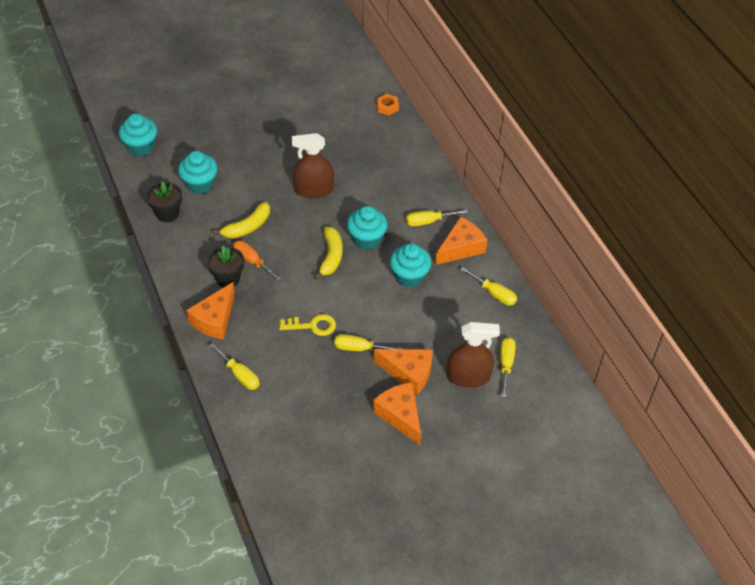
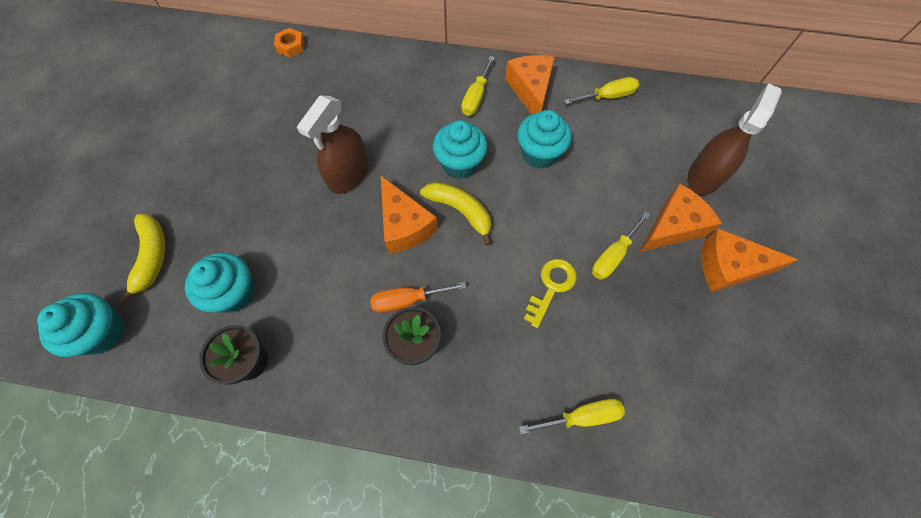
camera: 55 degrees left, 15 degrees up
(214, 319) = (472, 399): orange cheese -> orange cheese (404, 225)
(247, 227) = (349, 275): yellow banana -> yellow banana (152, 256)
(506, 364) = (704, 136): yellow screwdriver -> none

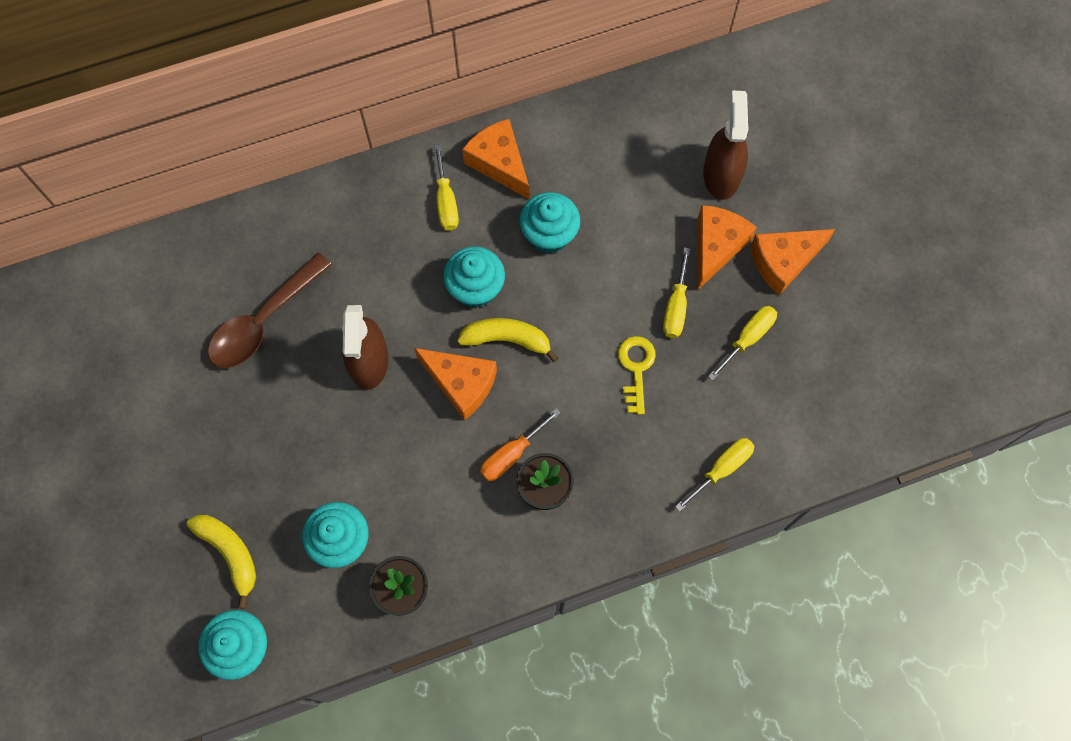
camera: 30 degrees left, 5 degrees up
(291, 46) = (193, 243): orange nut -> none
(297, 113) = (263, 321): none -> brown spoon
(608, 97) = (583, 130): yellow screwdriver -> yellow screwdriver (747, 338)

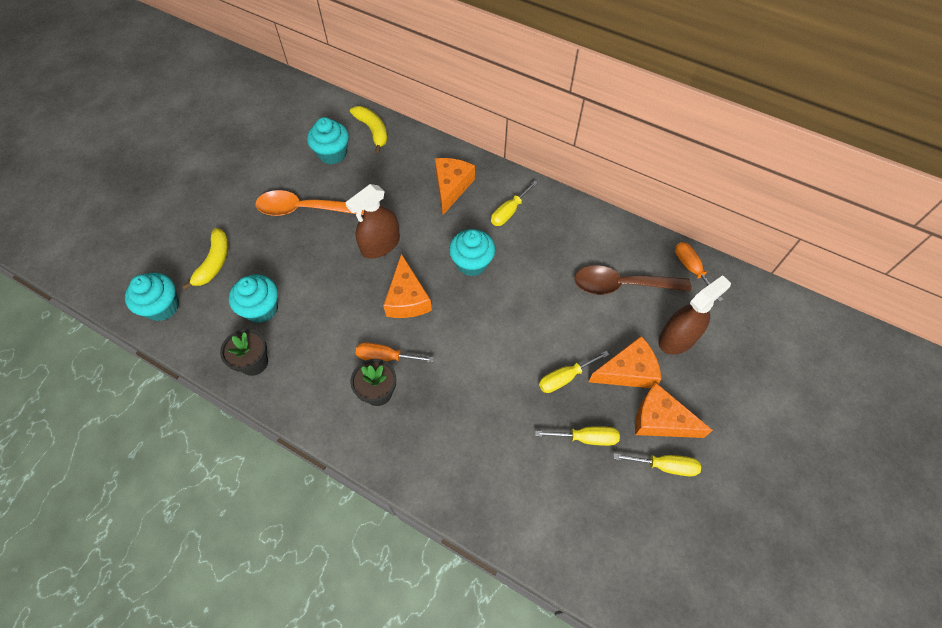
camera: 50 degrees right, 10 degrees down
(243, 408) = (303, 209): none -> orange spoon
(263, 321) = (360, 183): brown spoon -> brown spoon (621, 285)
(499, 163) = (558, 219): orange cheese -> orange cheese (451, 187)
(507, 339) = (456, 301): yellow banana -> yellow banana (373, 131)
(549, 235) = (541, 275): turquoise cupcake -> turquoise cupcake (332, 154)
(636, 369) = (502, 385): yellow key -> none
(664, 96) = (691, 269): none -> orange screwdriver
(721, 469) = (481, 491): yellow screwdriver -> yellow screwdriver (664, 466)

